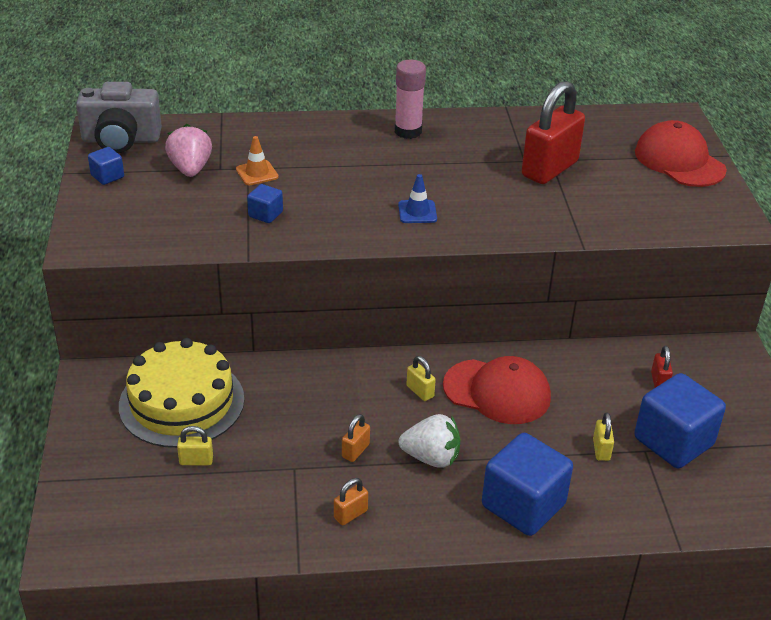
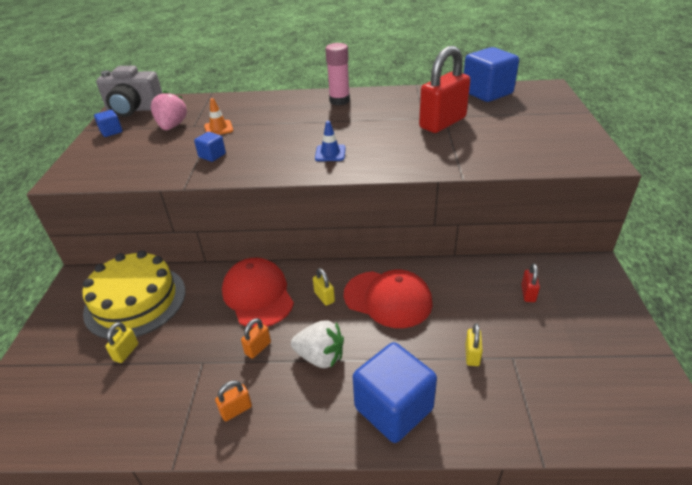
camera: 10 degrees right, 0 degrees up
(196, 461) = (126, 352): yellow padlock -> yellow padlock turned 75 degrees counterclockwise
(673, 442) = (539, 350): blue cube -> blue cube (487, 93)
(679, 161) = (548, 116): red cap -> red cap (258, 295)

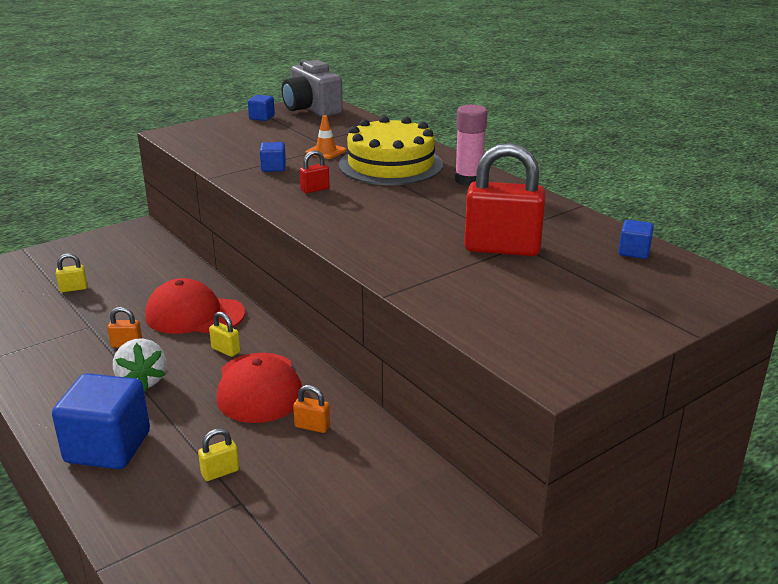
camera: 50 degrees right, 10 degrees down
(135, 301) = (133, 264): yellow cake -> yellow cake (390, 165)
(172, 126) = (302, 134): pink strawberry -> none
(236, 410) = (48, 365): orange padlock -> orange padlock (312, 426)
(258, 295) = (194, 315): red cap -> red cap turned 105 degrees counterclockwise
(324, 297) = (226, 350): yellow padlock -> yellow padlock turned 75 degrees counterclockwise
(330, 153) = (347, 214): blue traffic cone -> none
(487, 93) = (634, 252): blue cube -> blue cube, size x0.47
(528, 293) = (364, 482): red padlock -> red padlock (315, 189)

